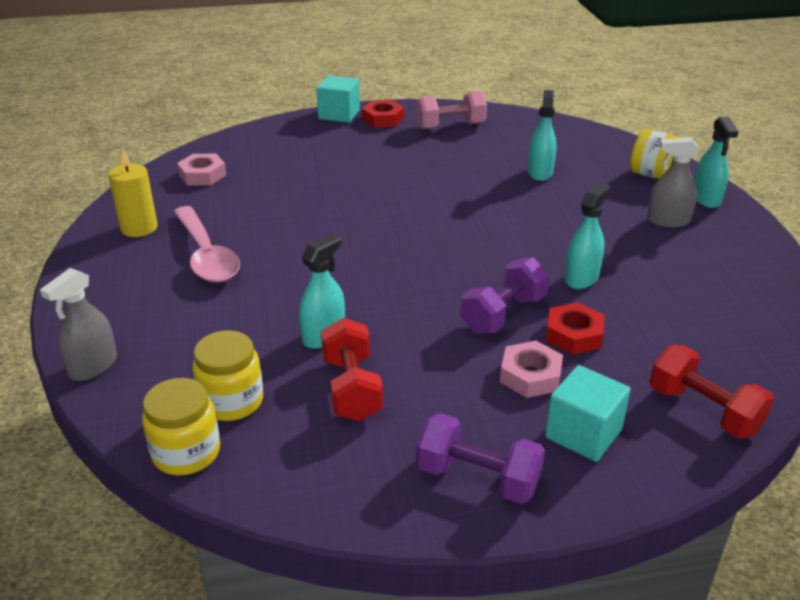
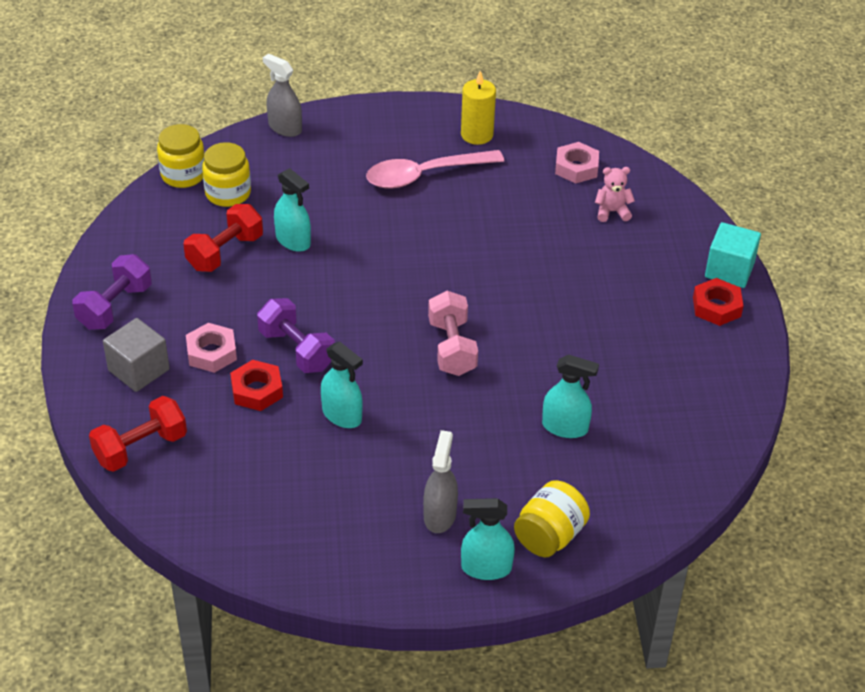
camera: 95 degrees right, 10 degrees up
(268, 158) = (612, 212): none -> pink teddy bear
(351, 388) = (225, 252): red dumbbell -> red dumbbell turned 45 degrees counterclockwise
(450, 126) = (696, 365): pink dumbbell -> pink dumbbell (452, 348)
(583, 433) = (139, 370): turquoise cube -> grey cube

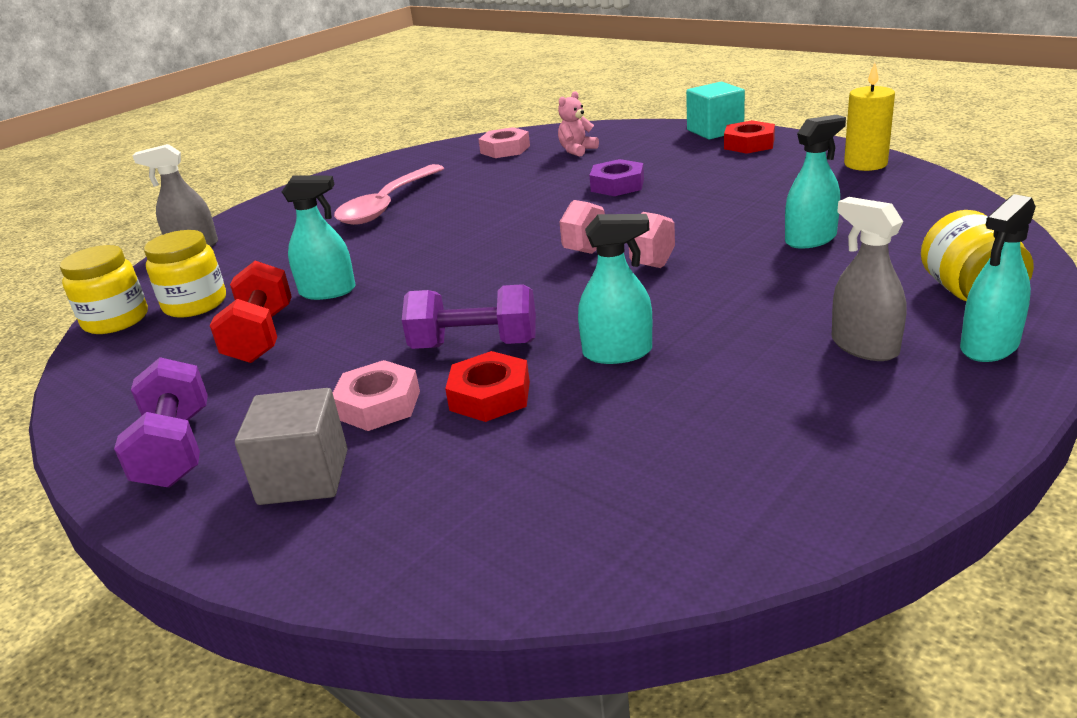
camera: 40 degrees left, 15 degrees down
(140, 448) = (436, 542): red dumbbell -> none
(477, 135) = (392, 172): yellow candle -> yellow candle (865, 164)
(567, 276) = (617, 185): none -> purple nut

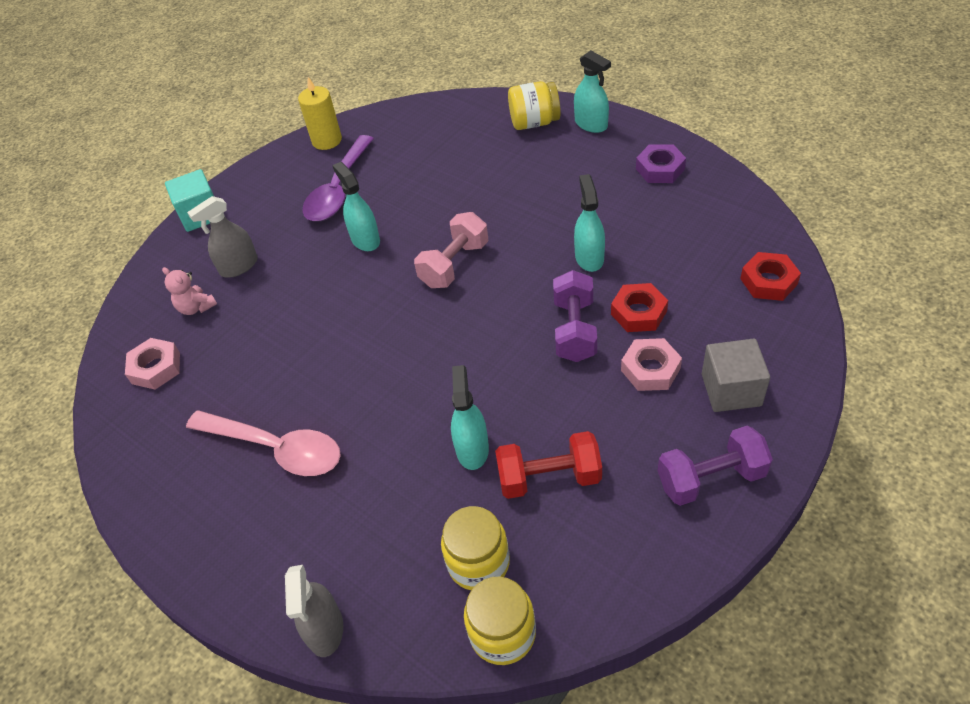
camera: 90 degrees left, 20 degrees up
(617, 185) = (305, 273): purple nut -> purple nut (660, 169)
(749, 144) = (249, 195): red nut -> red nut (768, 281)
(765, 182) = (339, 189): none -> purple spoon
(810, 239) = (448, 173): turquoise spray bottle -> turquoise spray bottle (365, 239)
(864, 346) = (588, 163): grey spray bottle -> grey spray bottle (239, 266)

